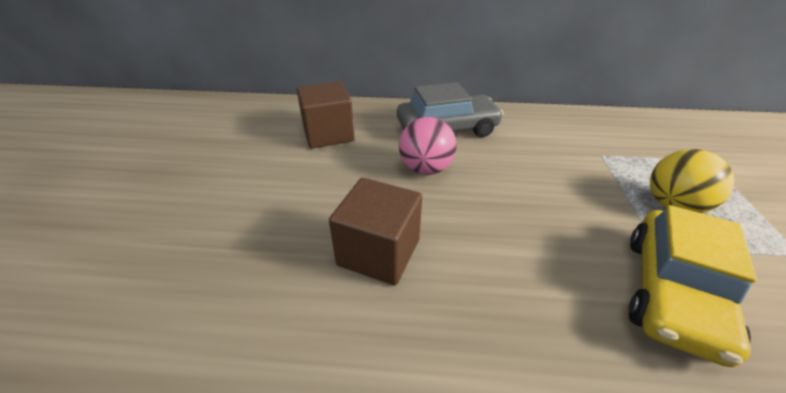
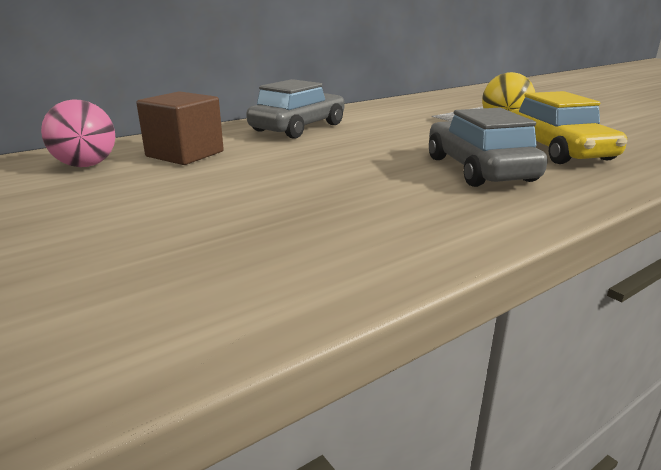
camera: 40 degrees left, 15 degrees down
(379, 252) = (368, 191): brown cube -> none
(425, 169) = (322, 148): pink ball -> pink ball (86, 165)
(521, 275) = (478, 169): none -> grey car

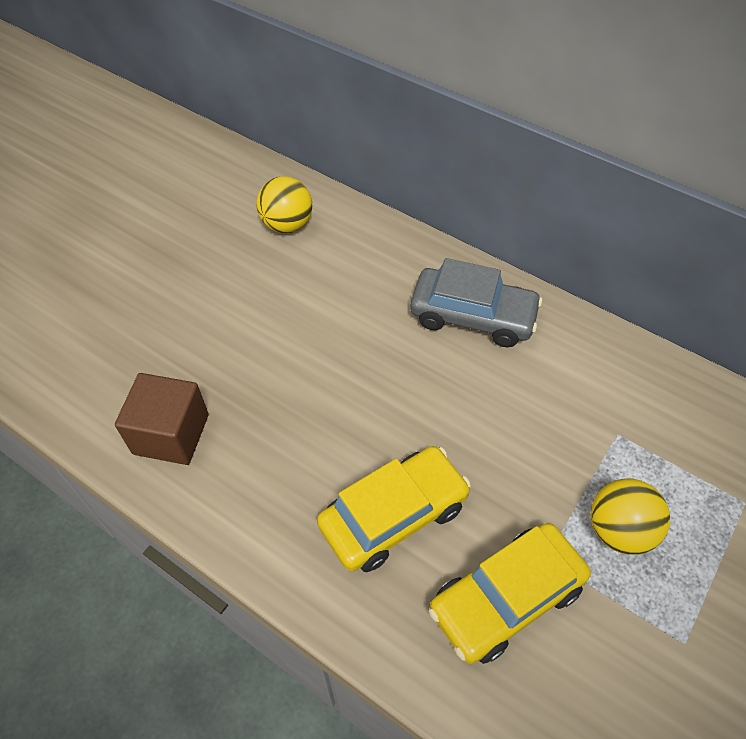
camera: 70 degrees right, 30 degrees up
(86, 165) = (287, 225): pink ball -> yellow ball
(185, 154) = (340, 269): brown cube -> brown cube (171, 434)
(478, 169) = (393, 515): grey car -> yellow car

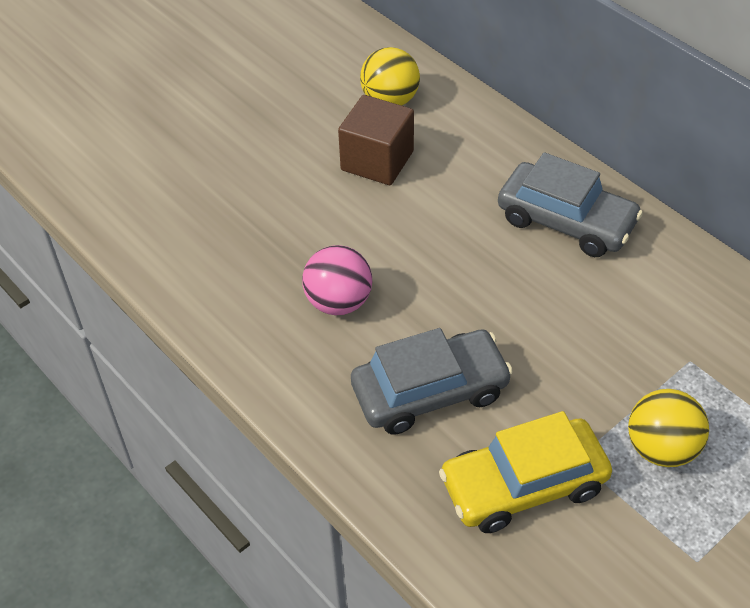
camera: 15 degrees right, 5 degrees down
(171, 434) = (227, 280): brown cube -> brown cube (377, 160)
(285, 437) = (338, 302): none -> pink ball
(393, 515) = (430, 391): yellow car -> grey car

